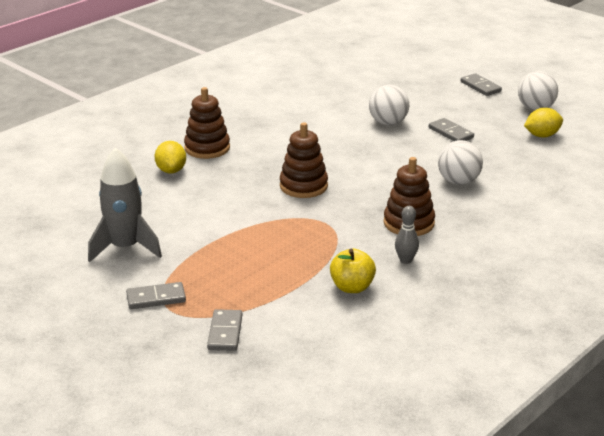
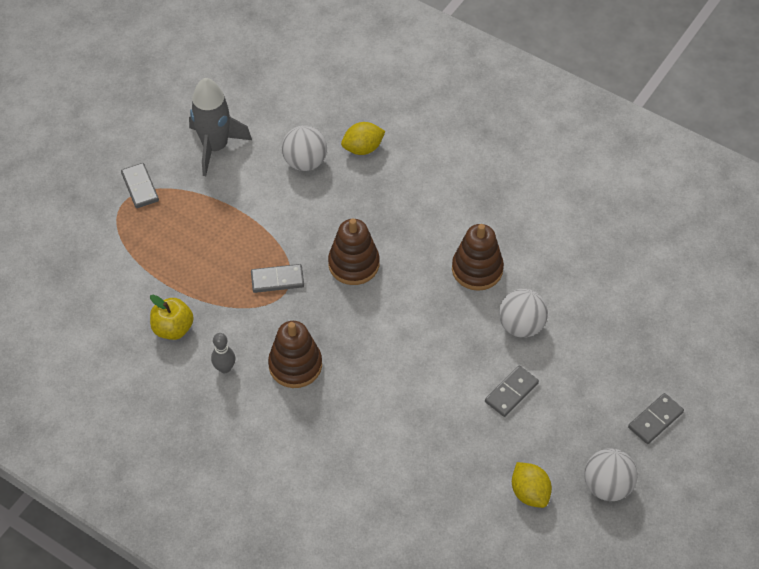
camera: 80 degrees right, 25 degrees up
(207, 148) = (417, 168): brown stacking toy -> brown stacking toy (477, 269)
(225, 332) = (95, 245): grey domino -> grey domino (277, 280)
(458, 181) = (393, 406): white ball -> white ball (305, 162)

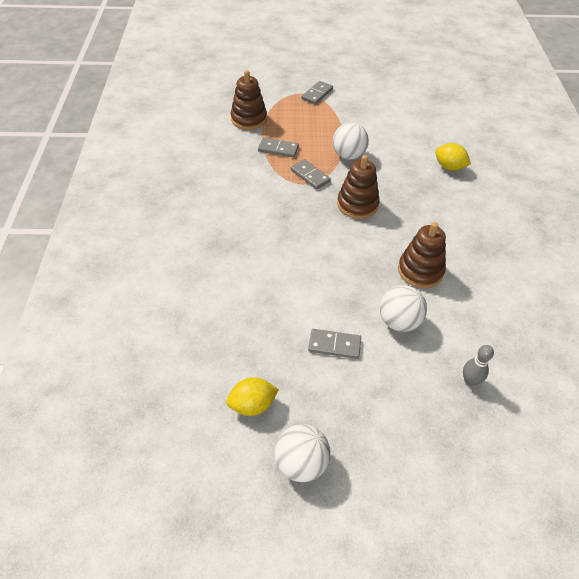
camera: 55 degrees right, 5 degrees down
(173, 328) = (233, 149): yellow apple -> none
(215, 147) = (376, 108): grey rocket -> none
(225, 368) = (224, 183): grey bowling pin -> grey bowling pin (470, 381)
(295, 365) = (254, 214): brown stacking toy -> brown stacking toy (248, 119)
(305, 162) = (408, 147): white ball -> white ball (348, 155)
(529, 493) = (252, 405): yellow lemon -> yellow lemon turned 45 degrees clockwise
(655, 420) = (398, 469): grey domino -> grey domino (278, 149)

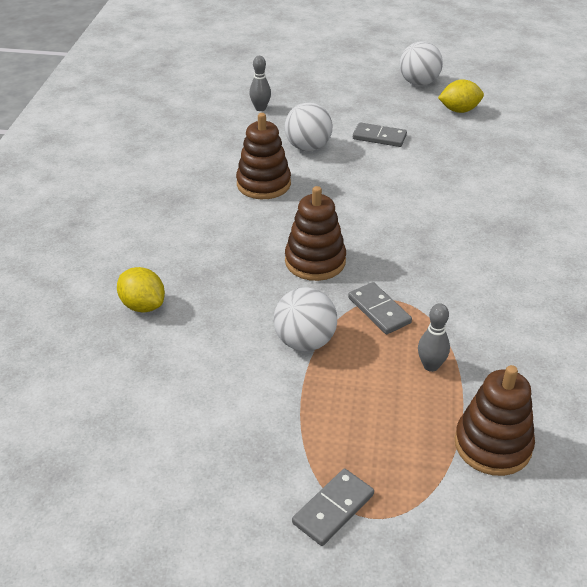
camera: 170 degrees left, 10 degrees down
(278, 149) = (431, 366): grey domino -> grey bowling pin

